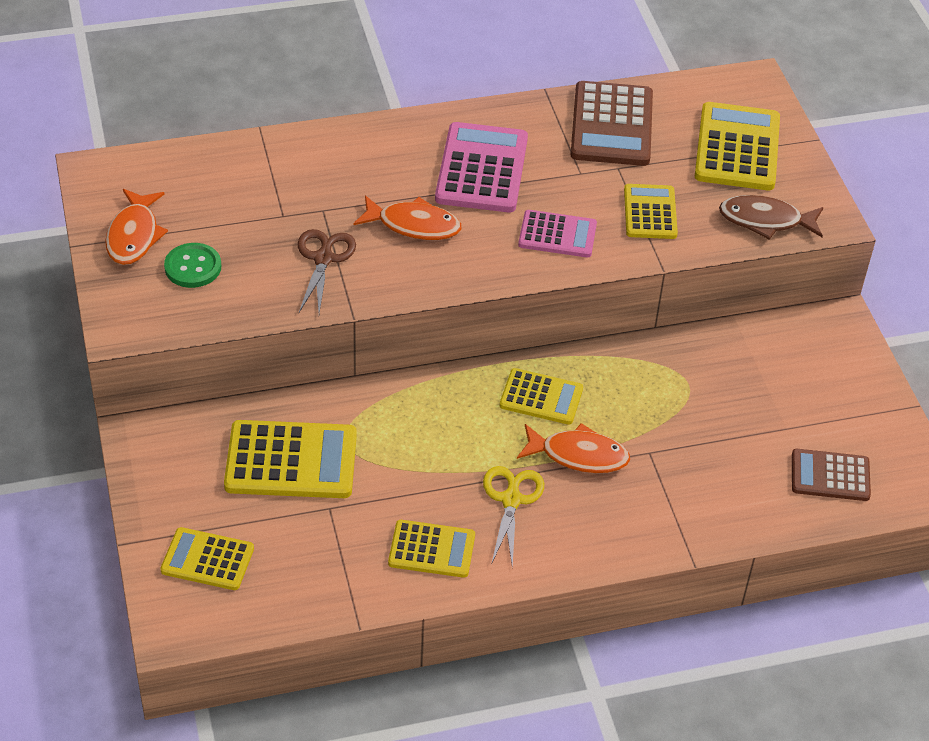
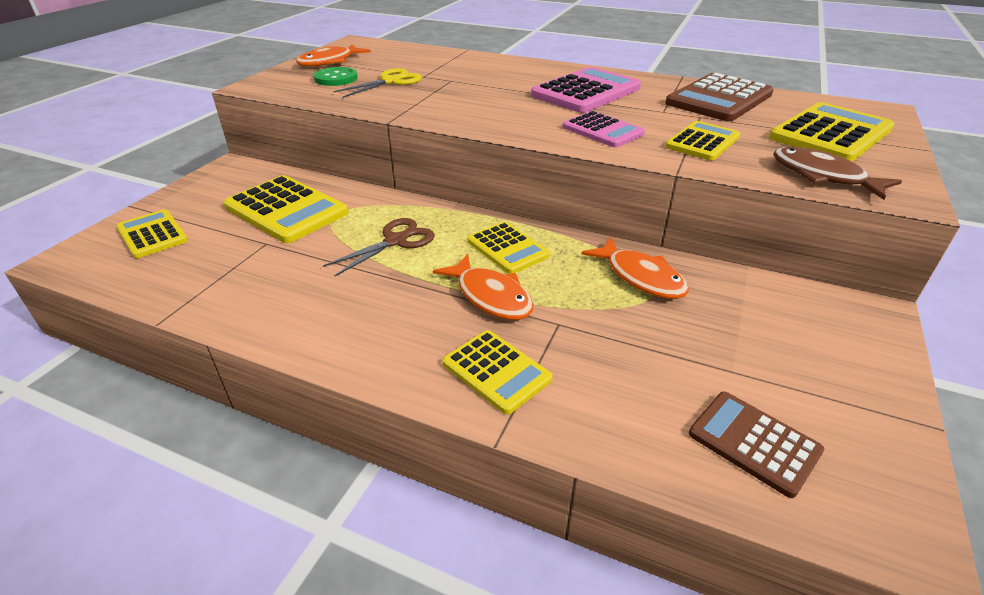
camera: 40 degrees right, 10 degrees down
(323, 258) = (416, 95): brown scissors -> brown scissors (396, 240)
(413, 225) = (499, 99): orange fish -> orange fish (640, 277)
(431, 549) = (287, 301): yellow calculator -> yellow calculator (496, 371)
(511, 499) = (395, 299): yellow scissors -> yellow scissors (391, 81)

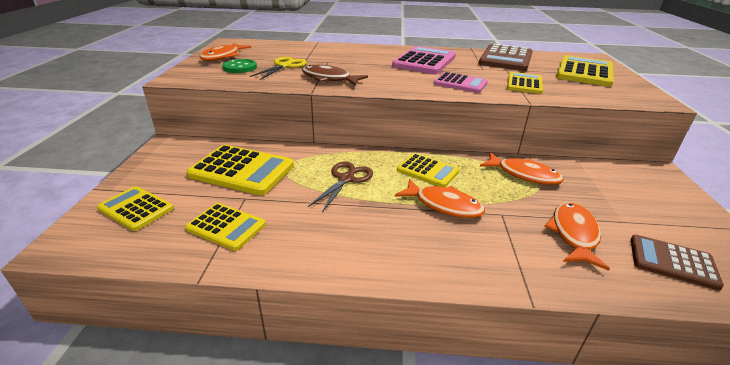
camera: 20 degrees left, 5 degrees down
(496, 371) = (491, 255): yellow calculator -> yellow calculator (226, 226)
(637, 371) = (573, 234): none -> orange fish
(822, 176) = (607, 95): brown fish -> brown fish (329, 79)

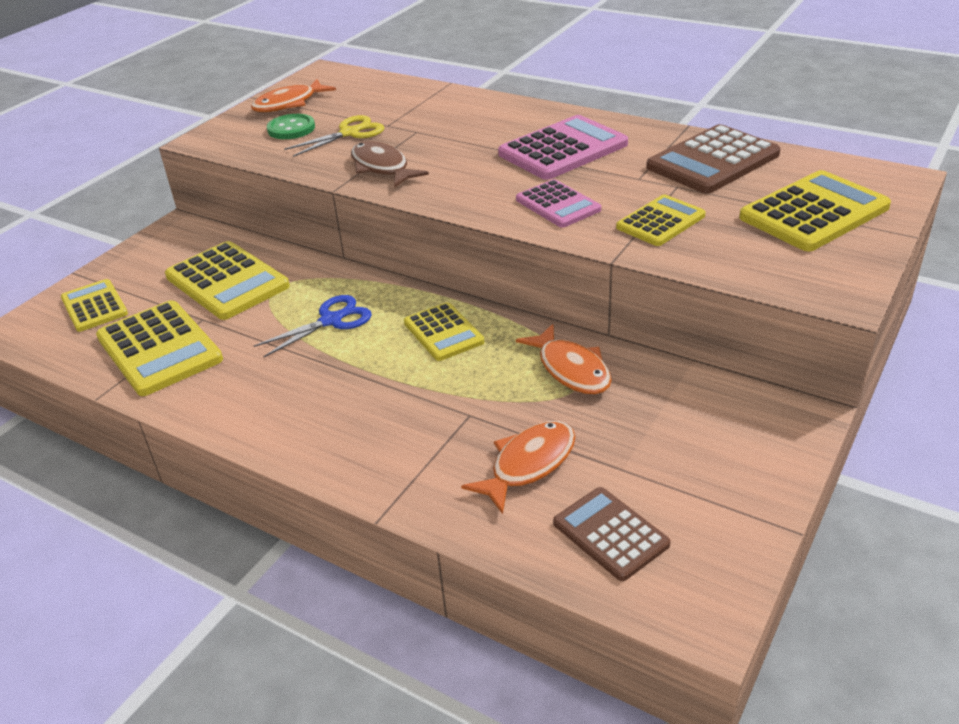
camera: 30 degrees right, 5 degrees up
(226, 226) = (159, 349): yellow calculator -> yellow calculator, size x1.62
(346, 179) = (332, 320): brown scissors -> blue scissors
(444, 205) = (411, 384): orange fish -> none

